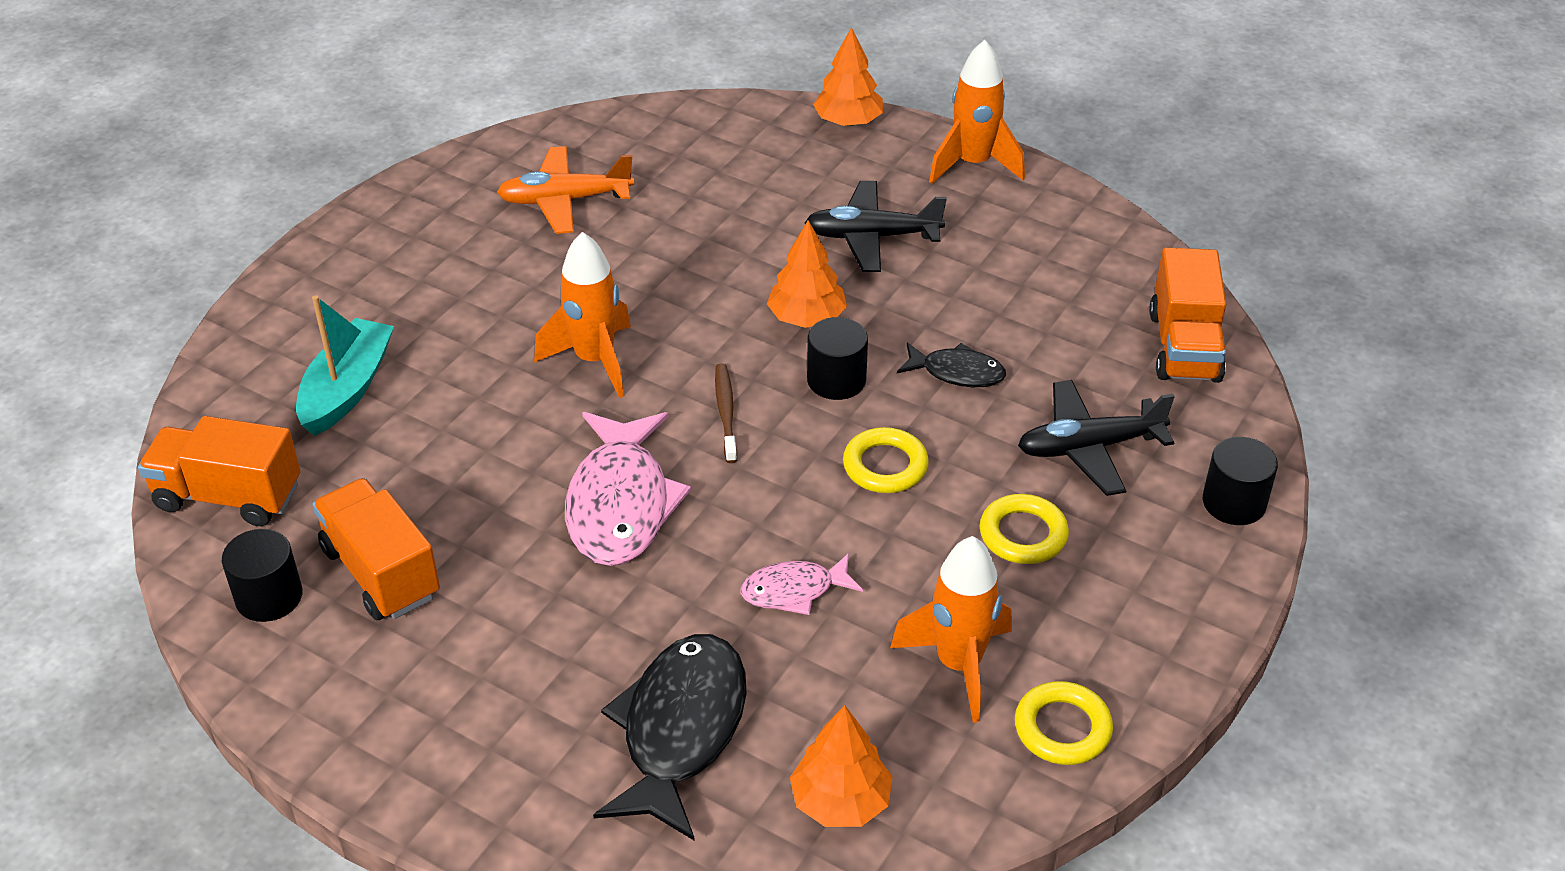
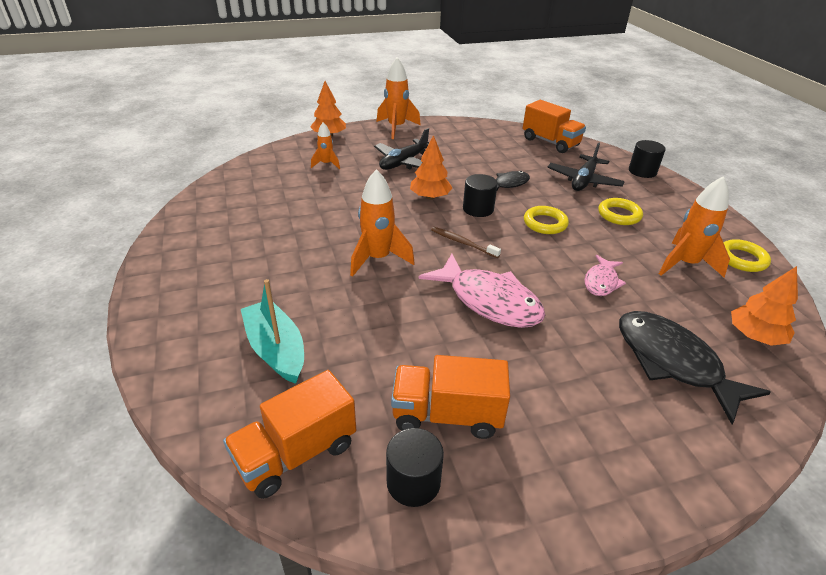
camera: 50 degrees left, 5 degrees down
(565, 200) = (255, 213): orange plane -> none
(762, 174) = (326, 164): none -> orange rocket

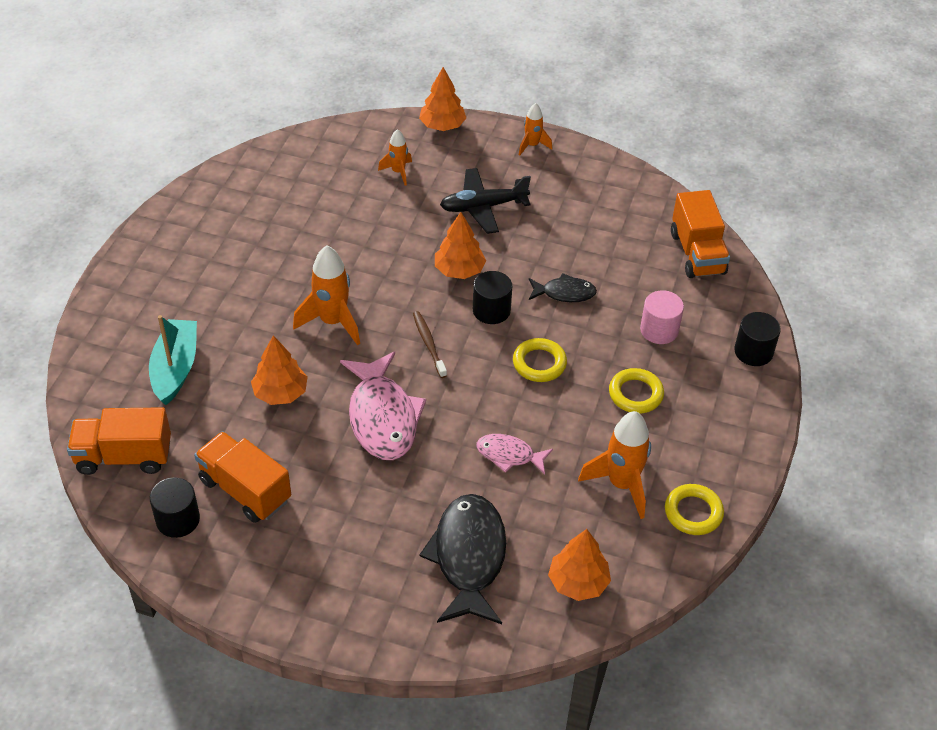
camera: 35 degrees right, 10 degrees up
(391, 323) = (280, 393): none -> orange tree
(396, 128) = (532, 145): orange rocket -> orange rocket, size x0.57
(583, 181) = (659, 330): black plane -> pink cylinder
(601, 282) = (509, 455): pink fish -> pink fish turned 45 degrees clockwise

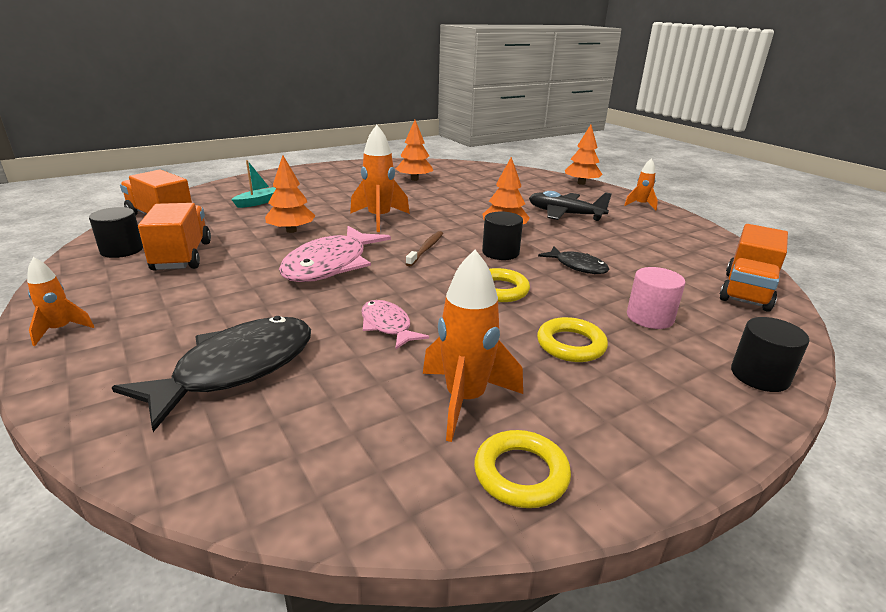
camera: 40 degrees right, 20 degrees down
(175, 368) = (258, 202): turquoise boat -> turquoise boat, size x0.62
(398, 172) = (523, 188): orange rocket -> orange rocket (61, 330)
(578, 582) = (292, 453): orange tree -> orange tree (414, 179)

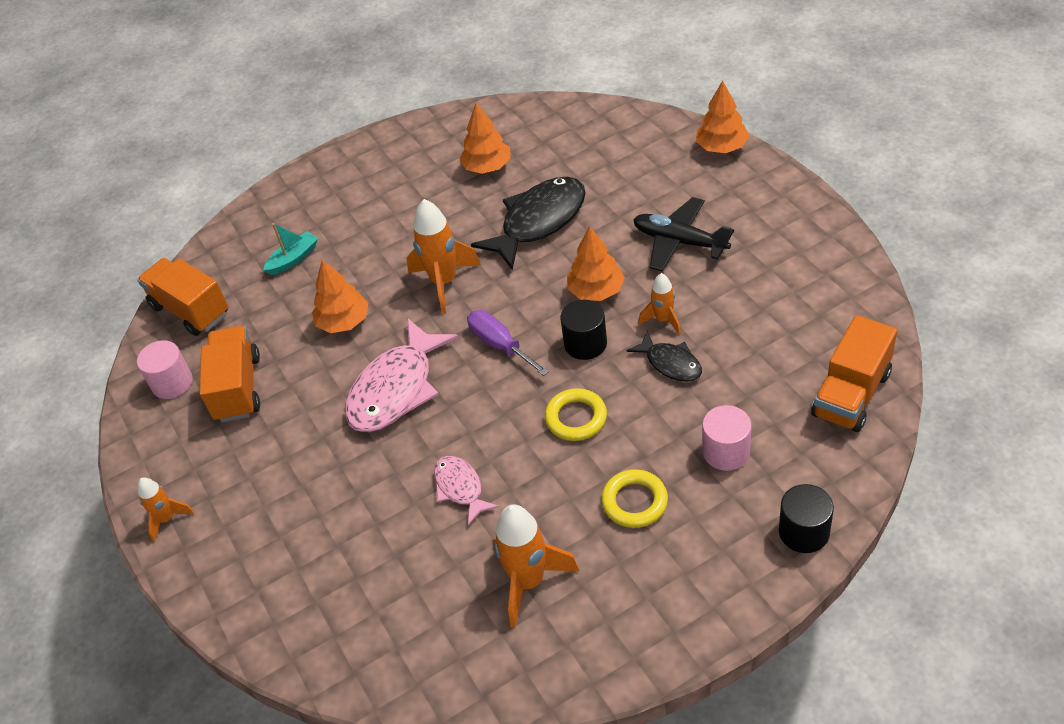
camera: 10 degrees right, 20 degrees up
(122, 250) = (172, 383): black cylinder -> pink cylinder
(236, 369) = (332, 558): black fish -> black fish (538, 222)
(426, 249) = (500, 345): brown toothbrush -> purple screwdriver
(521, 474) = (565, 656): yellow ring -> none
(640, 205) = (789, 203): orange rocket -> orange rocket (663, 320)

